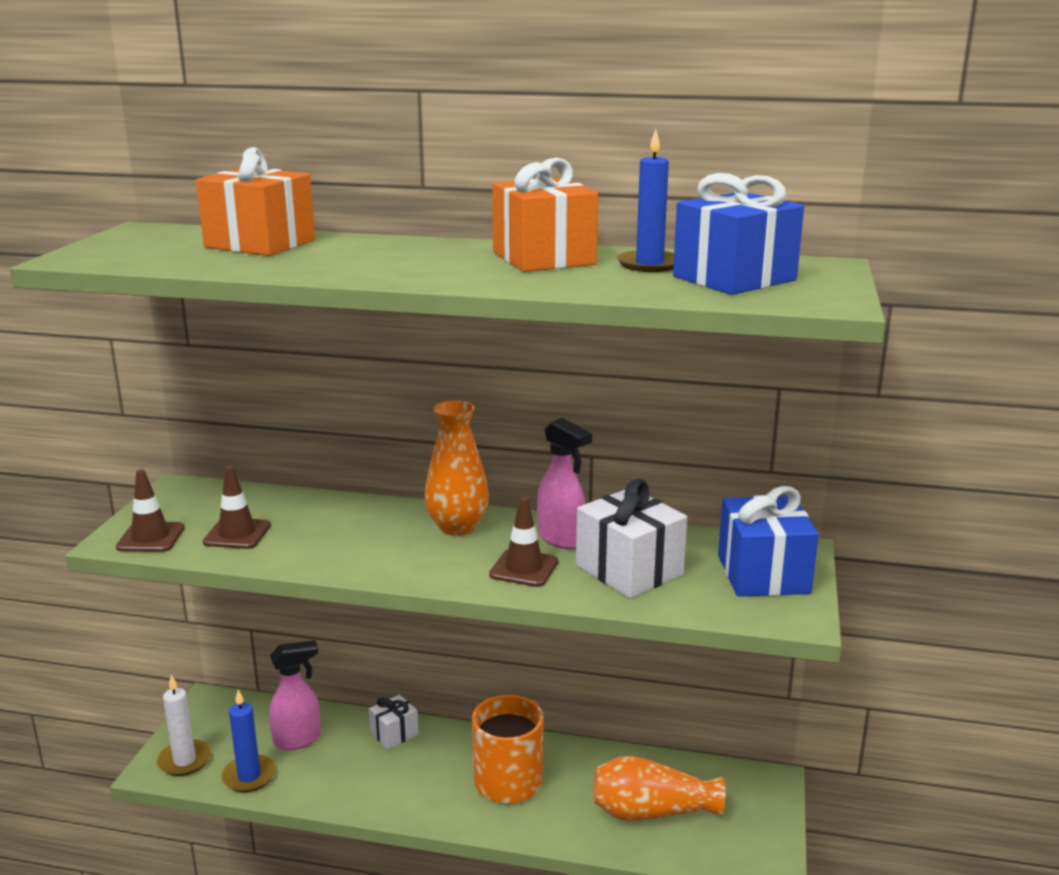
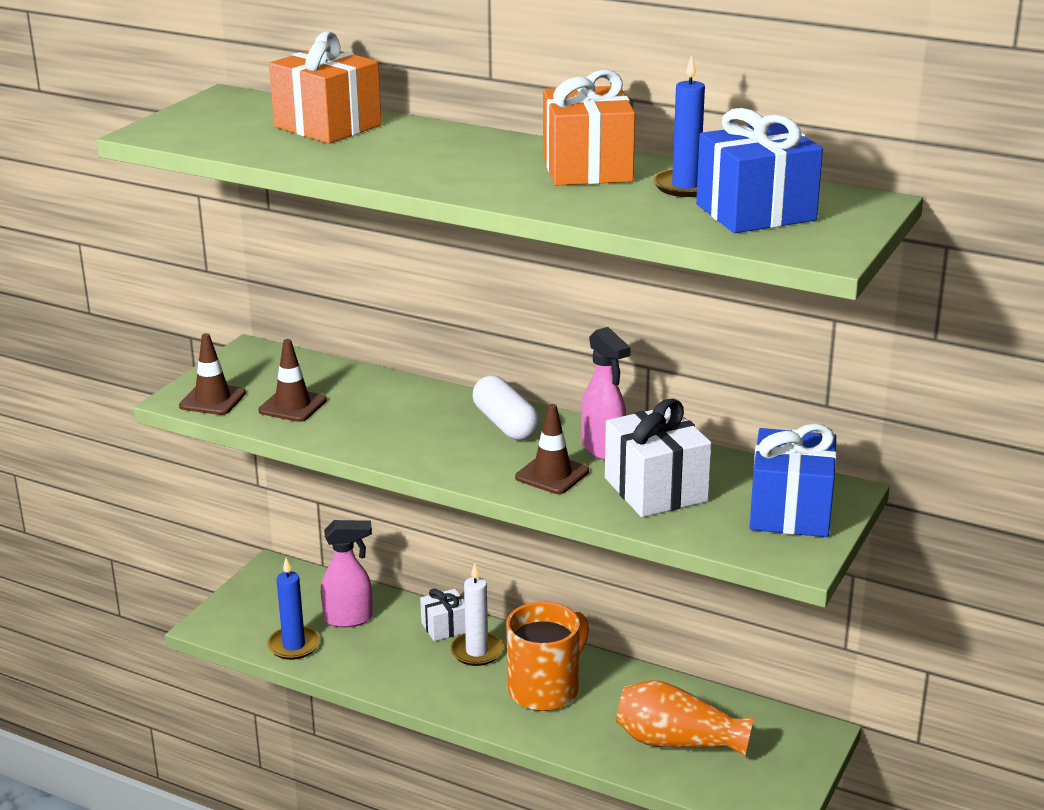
camera: 15 degrees right, 5 degrees up
(184, 760) = (237, 621): white candle -> white candle (477, 651)
(457, 527) = (505, 424): orange vase -> white capsule

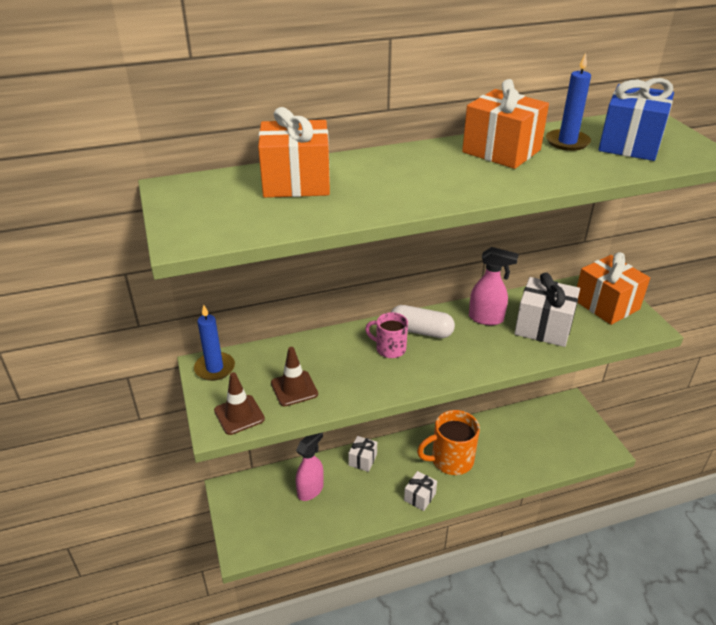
camera: 45 degrees left, 10 degrees up
(294, 645) = (305, 527): blue candle -> blue candle (215, 368)
(442, 422) = (389, 349): none -> pink mug
(451, 697) = (419, 497): none -> white gift
(477, 651) = (395, 462): white candle -> none
(545, 689) = (450, 460): orange mug -> orange mug turned 105 degrees counterclockwise
(552, 474) = (490, 347): brown traffic cone -> none
(677, 742) = (534, 446): orange vase -> none
(790, 511) = (606, 305): blue gift -> orange gift

